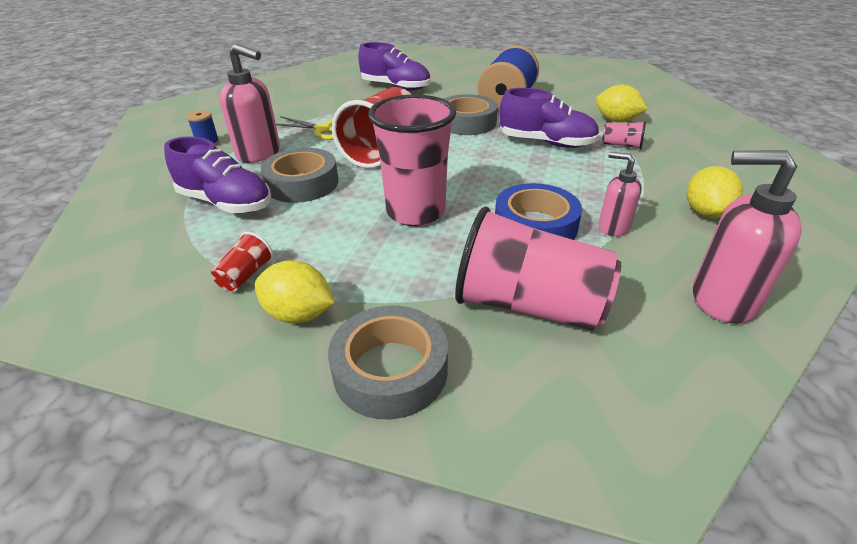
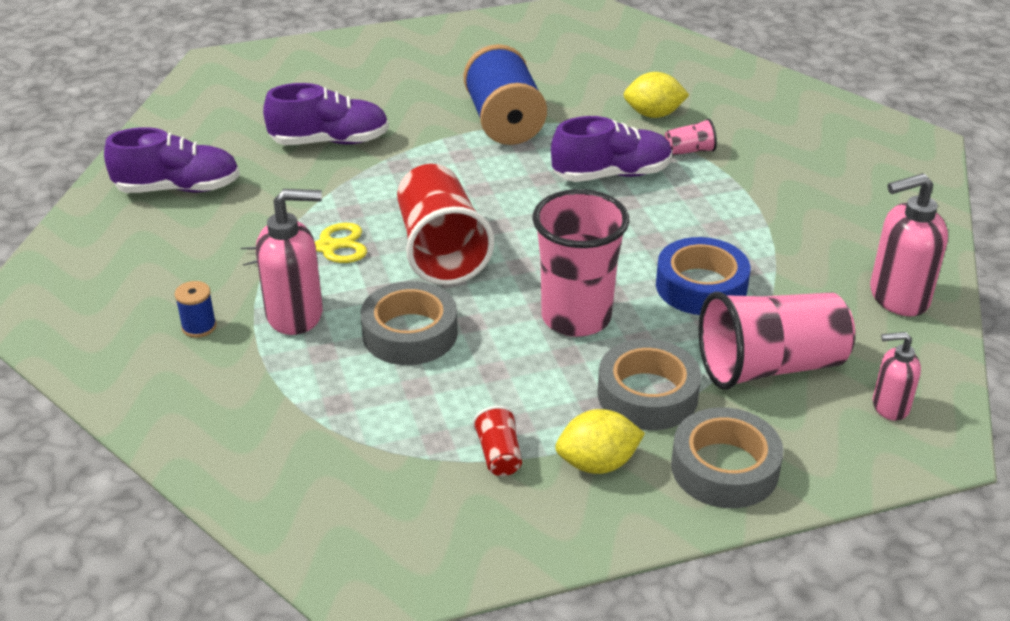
camera: 35 degrees left, 0 degrees up
(226, 203) = (356, 393): purple shoe -> purple shoe (178, 188)
(467, 122) = (493, 174): grey tape -> grey tape (647, 395)
(613, 227) = (766, 259): pink soap dispenser -> pink soap dispenser (889, 406)
(705, 212) = (826, 211): yellow lemon -> none

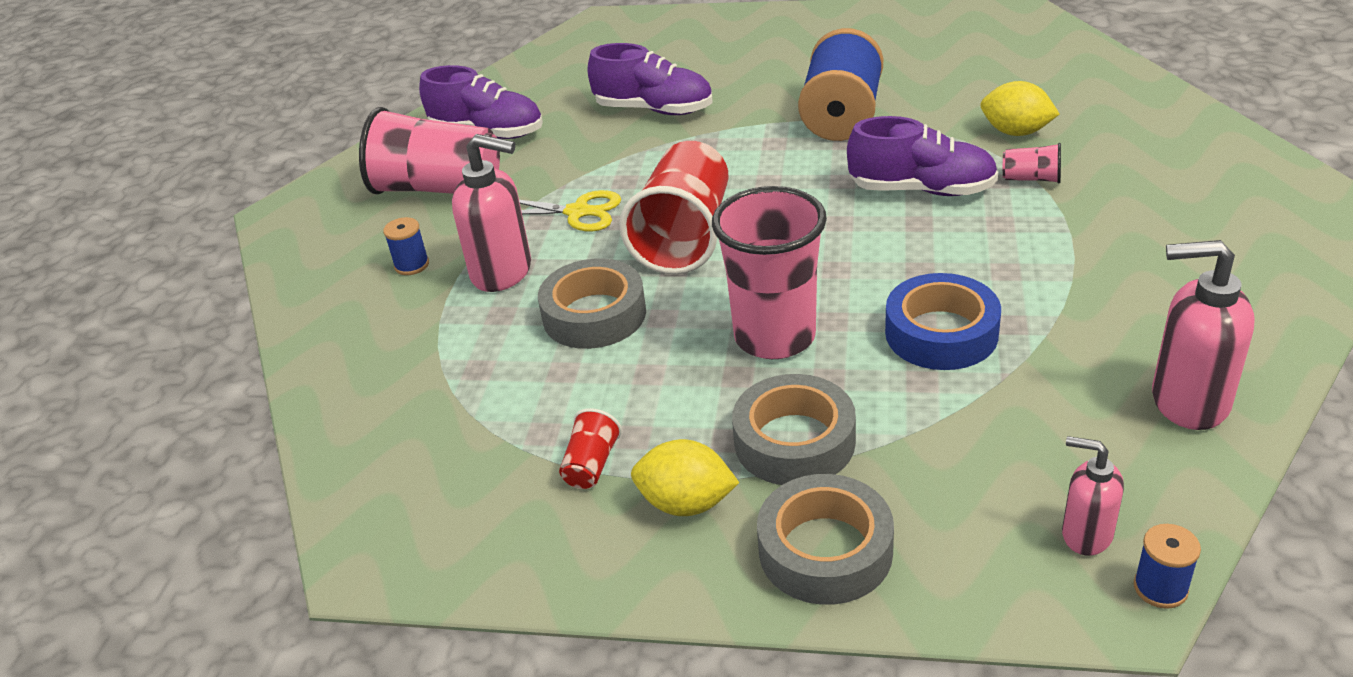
camera: 30 degrees right, 0 degrees up
(770, 367) = (961, 446): pink cup -> pink cup (438, 188)
(956, 428) = (1160, 588): none -> blue spool

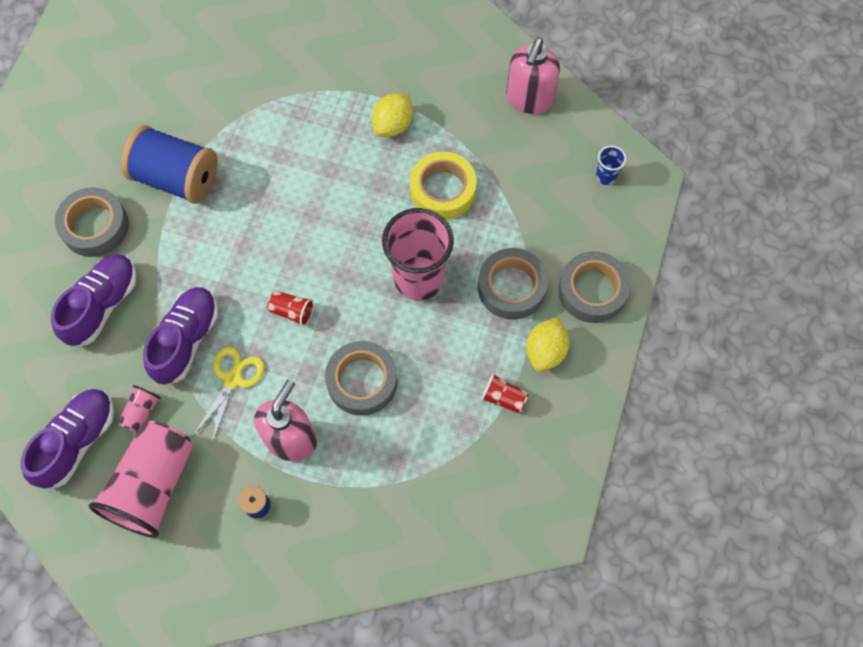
camera: 85 degrees left, 30 degrees up
(684, 236) = (292, 311): red cup -> red cup, size x0.43
(752, 83) = (95, 226): none -> grey tape
(922, 190) = (293, 156): purple shoe -> purple shoe (186, 340)
(941, 333) = (443, 190): blue tape -> yellow tape
(1016, 132) = (247, 82): yellow lemon -> yellow lemon (393, 125)
(1031, 179) = (306, 93): pink cup -> pink cup (141, 412)
(1086, 534) = (606, 176): pink soap dispenser -> blue cup
(1160, 588) = (642, 160): blue spool -> none

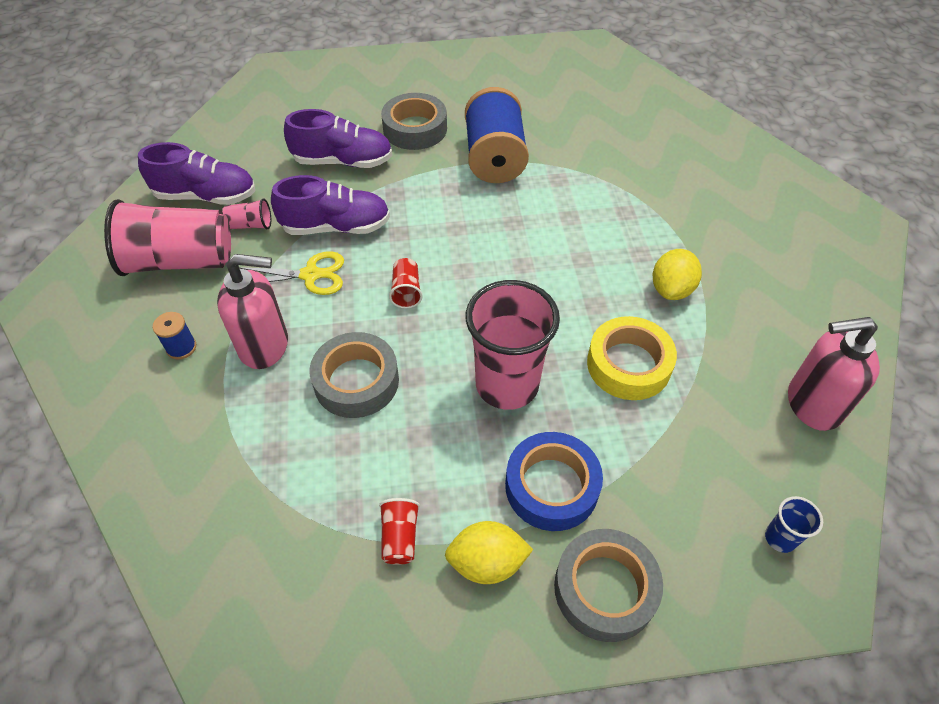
camera: 65 degrees right, 15 degrees down
(393, 125) = (671, 289): yellow lemon -> yellow lemon turned 75 degrees counterclockwise
(511, 287) = (551, 486): grey tape -> blue tape

